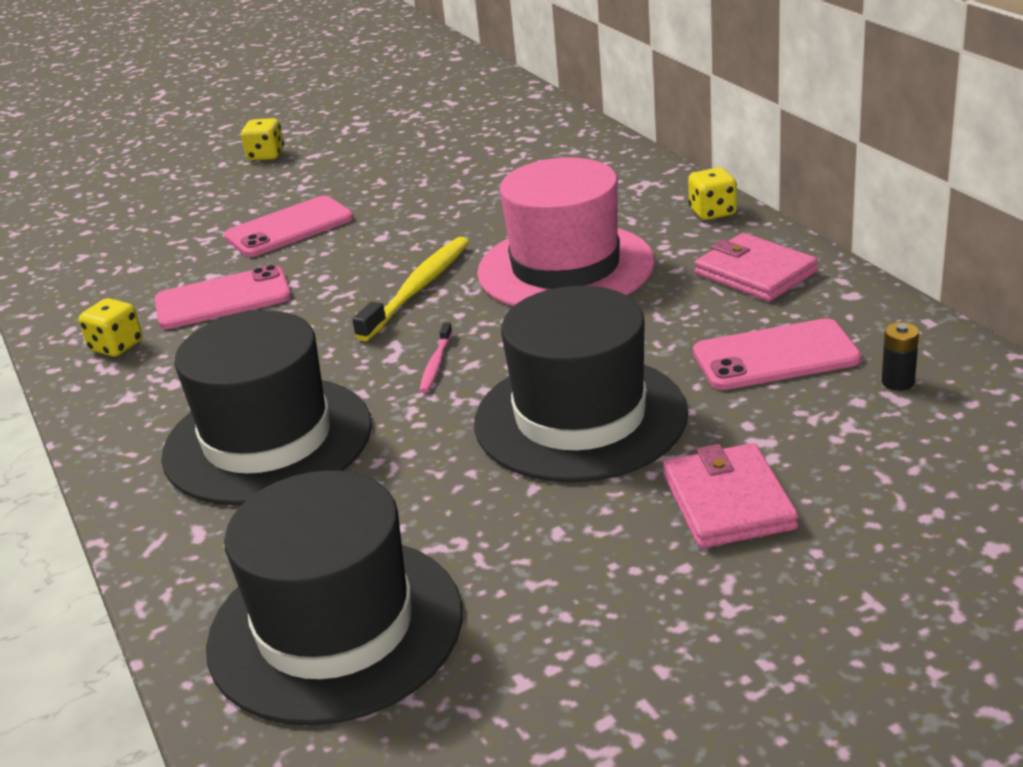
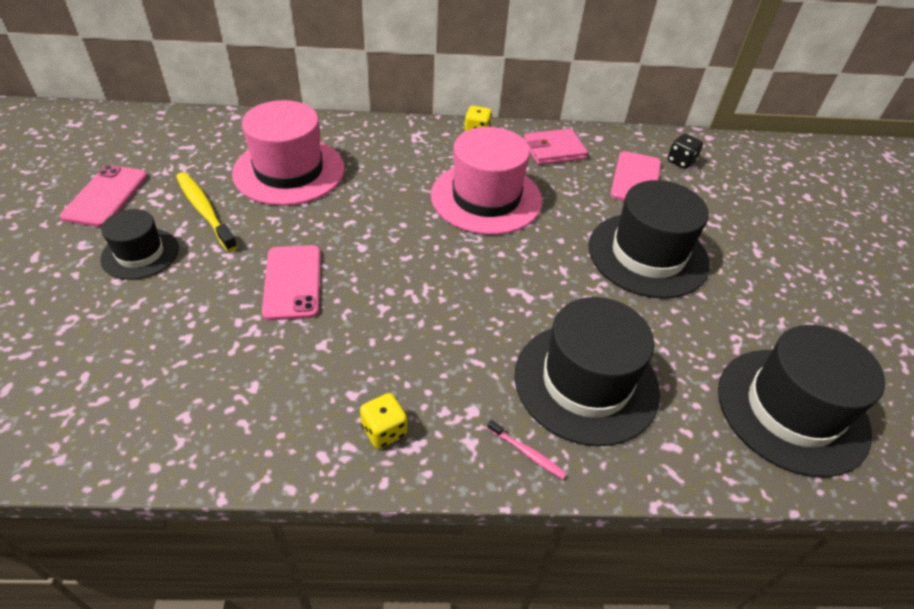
camera: 70 degrees left, 15 degrees up
(223, 299) = (369, 349): pink phone -> pink phone (106, 196)
(266, 155) = (140, 254): yellow dice -> black hat
(418, 288) = (453, 257): yellow toothbrush -> yellow toothbrush (205, 210)
(436, 364) = (552, 283): pink toothbrush -> pink toothbrush (527, 453)
(471, 155) = (289, 171): none -> pink hat
(728, 502) = (746, 242): pink wallet -> none
(898, 382) = (681, 161): black battery -> black dice

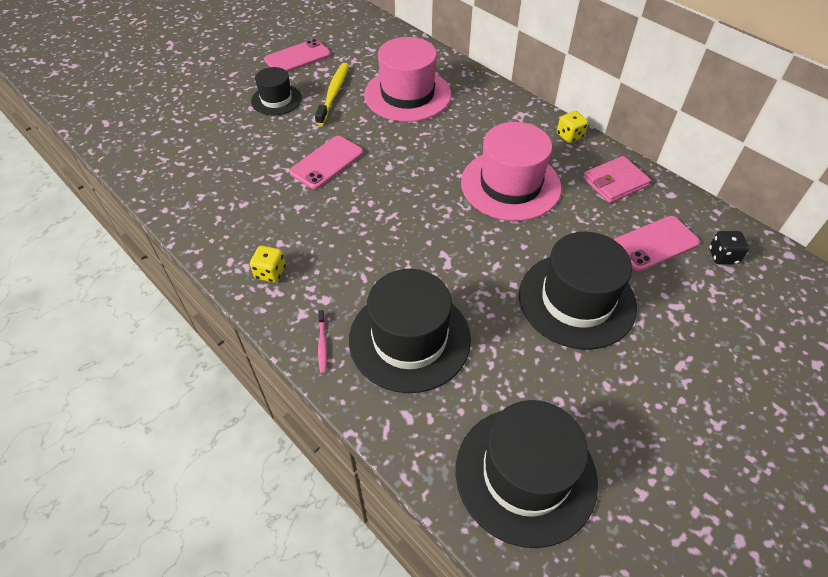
camera: 50 degrees right, 5 degrees up
(554, 150) = (615, 182): pink wallet -> pink wallet turned 60 degrees counterclockwise

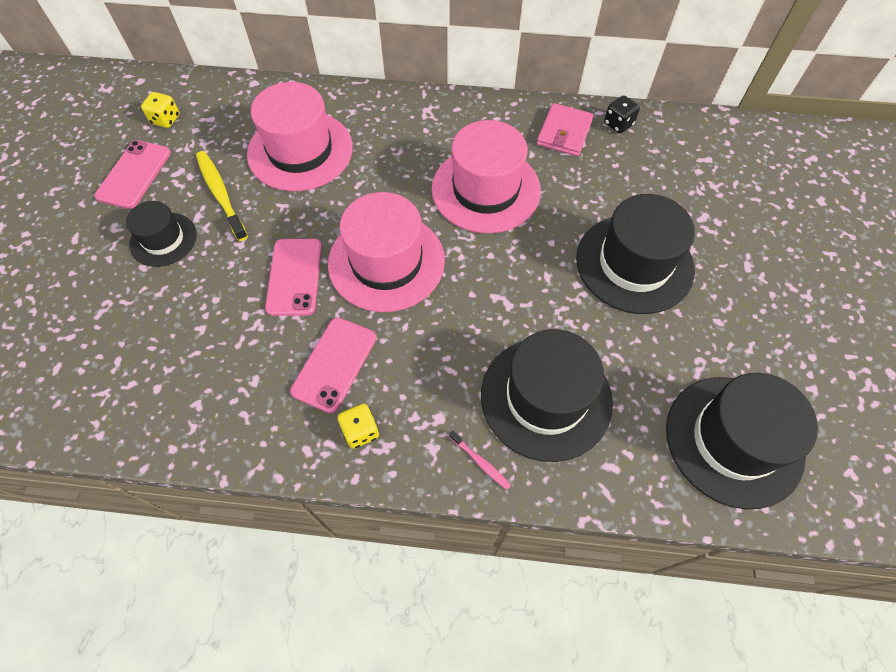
camera: 40 degrees left, 10 degrees up
(392, 188) = (386, 262): none -> pink hat
(569, 136) = (488, 108): yellow dice -> yellow dice (166, 119)
(655, 244) = (642, 172): pink phone -> pink phone (334, 364)
(723, 256) = (695, 151): black dice -> black dice (618, 124)

